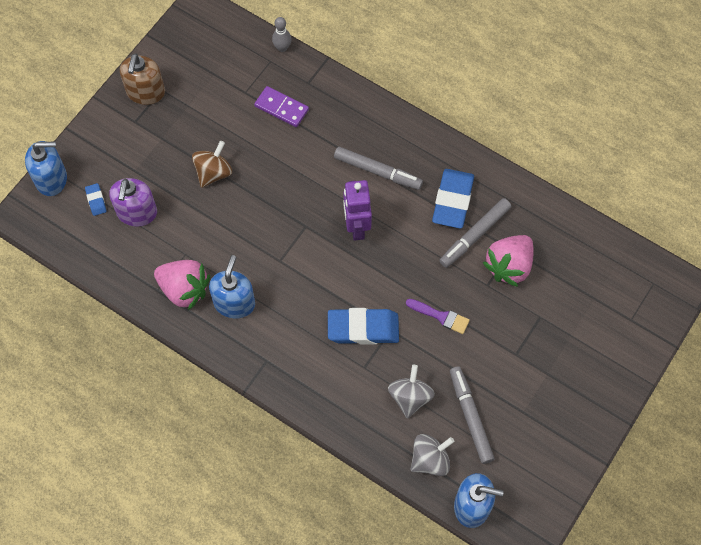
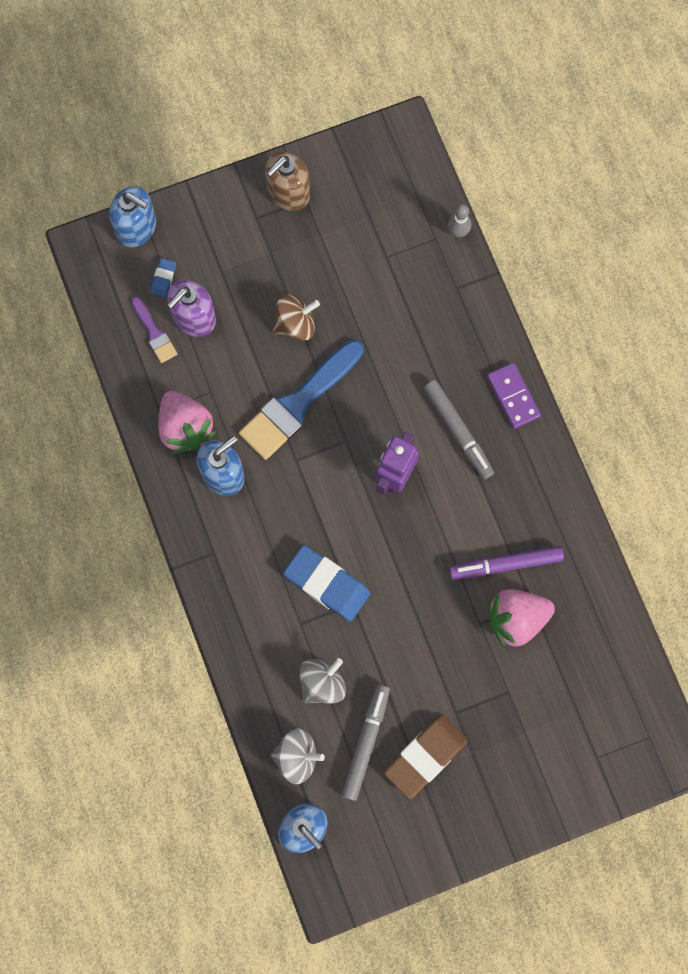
camera: 35 degrees right, 10 degrees up
(253, 223) = (297, 404): none -> blue brush
(281, 108) = (410, 298): purple domino -> purple domino (513, 396)
(441, 316) = (410, 624): purple brush -> purple brush (154, 333)
(452, 201) = (510, 513): blue eraser -> none
(474, 235) = (505, 564): grey marker -> purple marker
(518, 397) = (425, 756): none -> brown eraser

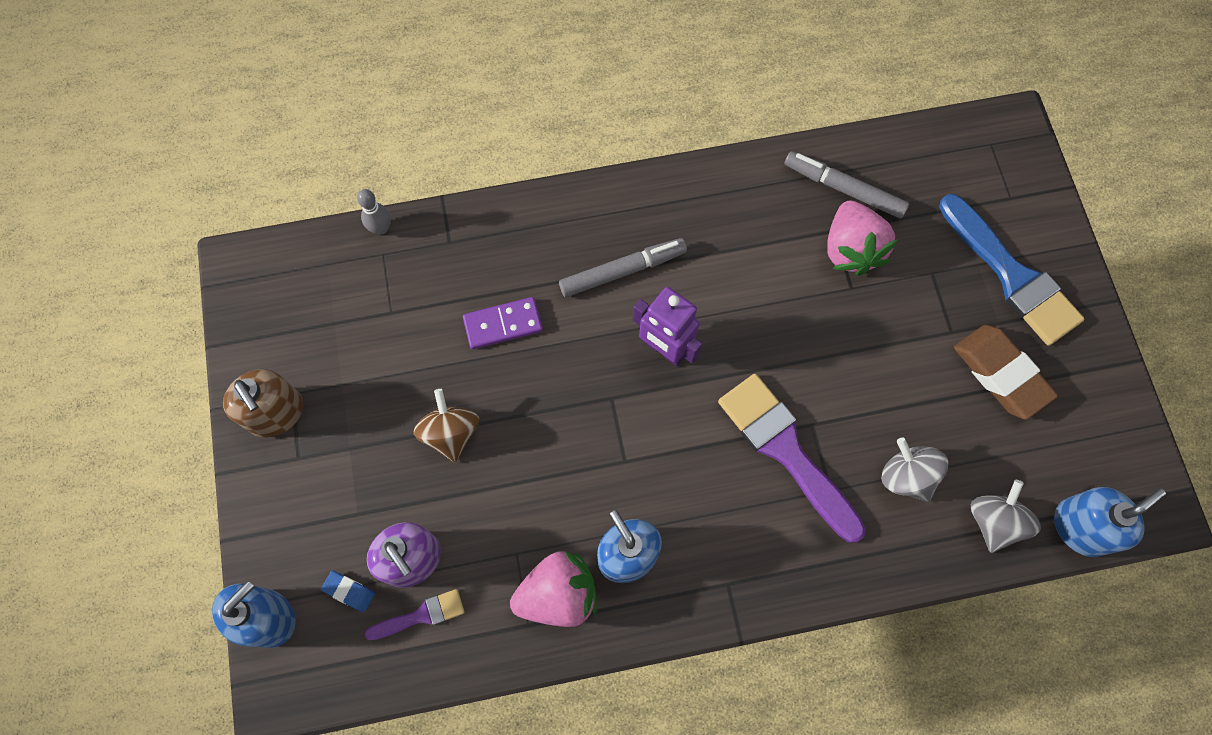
camera: 80 degrees left, 5 degrees down
(297, 404) = (554, 447): blue brush -> blue brush (1012, 276)
(327, 584) = (785, 450): blue eraser -> purple brush
(366, 743) = (981, 437): grey marker -> grey marker (843, 189)
(505, 564) = (786, 249): purple marker -> none
(513, 396) = (592, 206): purple domino -> purple domino (503, 325)

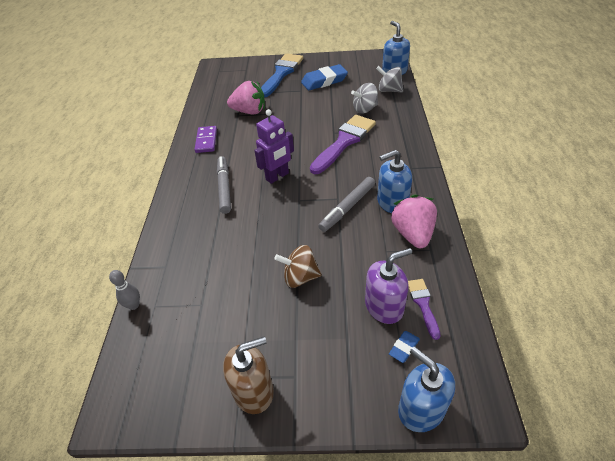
camera: 75 degrees left, 25 degrees down
(503, 325) = (235, 243): purple domino -> purple domino (206, 141)
(785, 450) = (344, 142): purple brush -> purple brush turned 150 degrees clockwise
(843, 189) = (217, 110): grey marker -> grey marker (347, 208)
(1000, 374) = (324, 81): brown eraser -> blue eraser
(1012, 276) = (281, 73): blue brush -> blue brush turned 45 degrees counterclockwise

